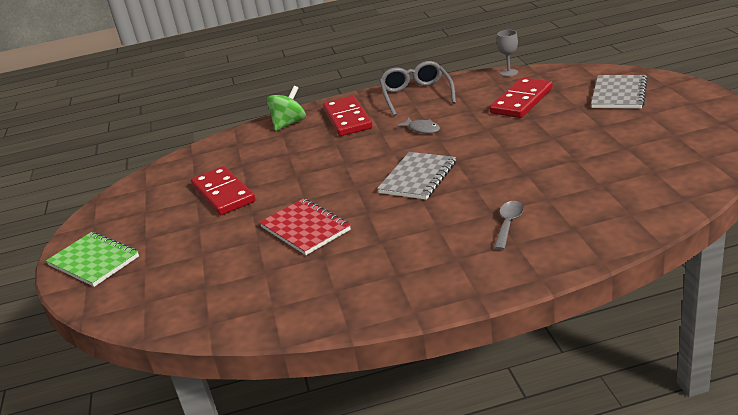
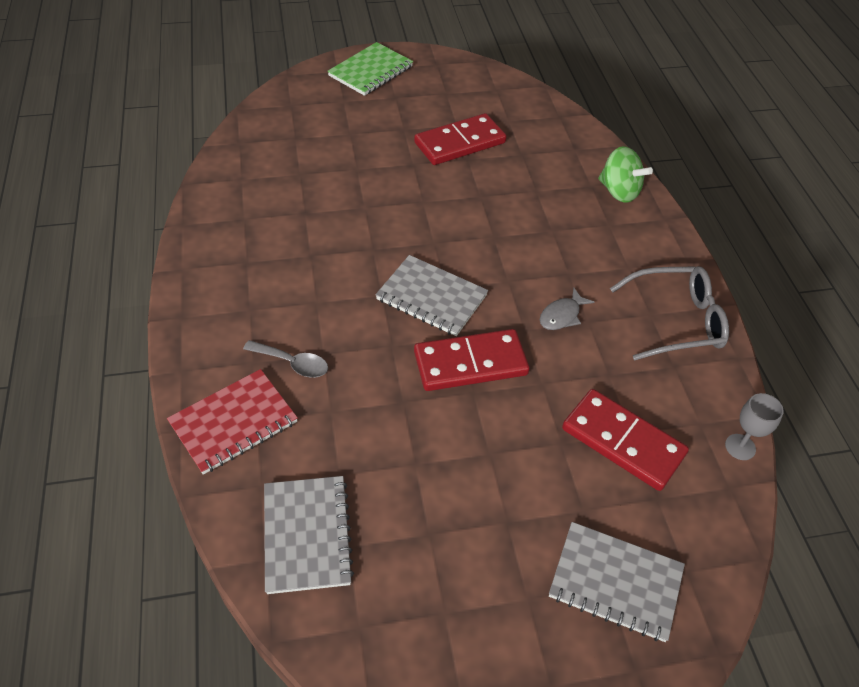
camera: 85 degrees right, 20 degrees up
(305, 229) = (361, 201): red notebook -> red notebook (233, 422)
(347, 119) = (616, 245): red domino -> red domino (470, 363)
(656, 187) = (306, 535): none -> grey notebook

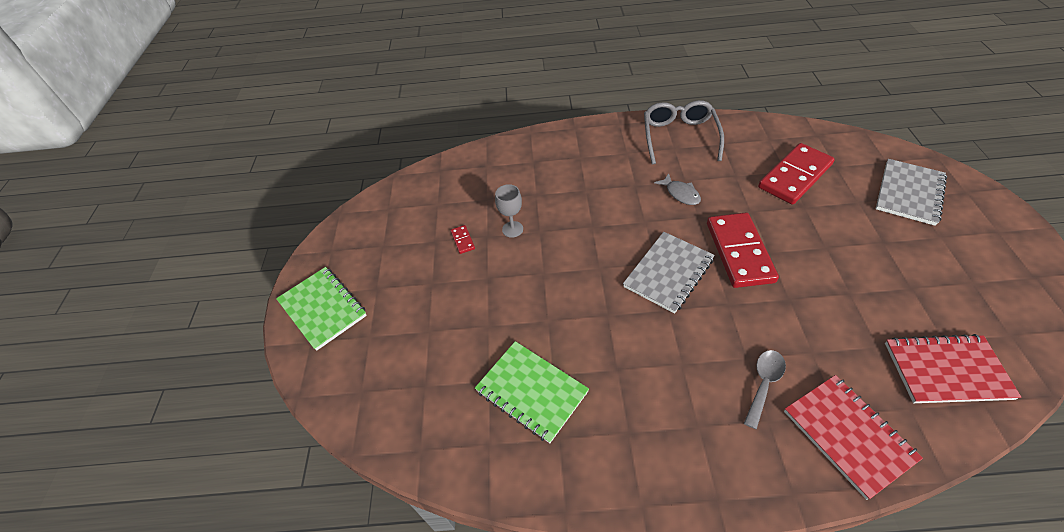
camera: 75 degrees left, 0 degrees up
(288, 200) = (531, 391): none -> green notebook
(306, 535) = (946, 370): grey notebook -> red notebook
(460, 143) = (462, 240): red domino -> red domino, size x0.40
(619, 191) = (542, 147): green spinning top -> none
(740, 447) = (784, 125): grey goblet -> grey goblet (512, 229)

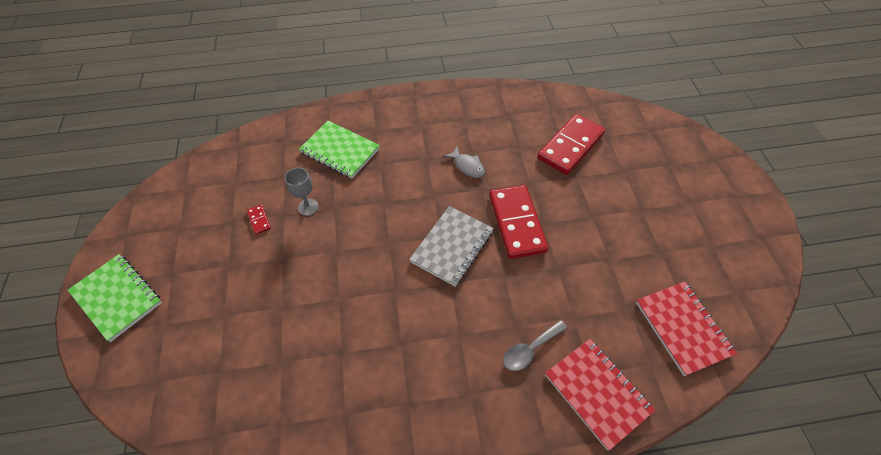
camera: 10 degrees left, 5 degrees up
(531, 391) = (321, 370): green notebook -> green notebook (340, 151)
(679, 137) = (469, 108): grey glasses -> none
(764, 384) = (530, 350): grey spoon -> grey spoon turned 150 degrees counterclockwise
(909, 193) = (666, 161): grey notebook -> none
(946, 370) = (682, 328): red notebook -> red notebook turned 75 degrees clockwise

